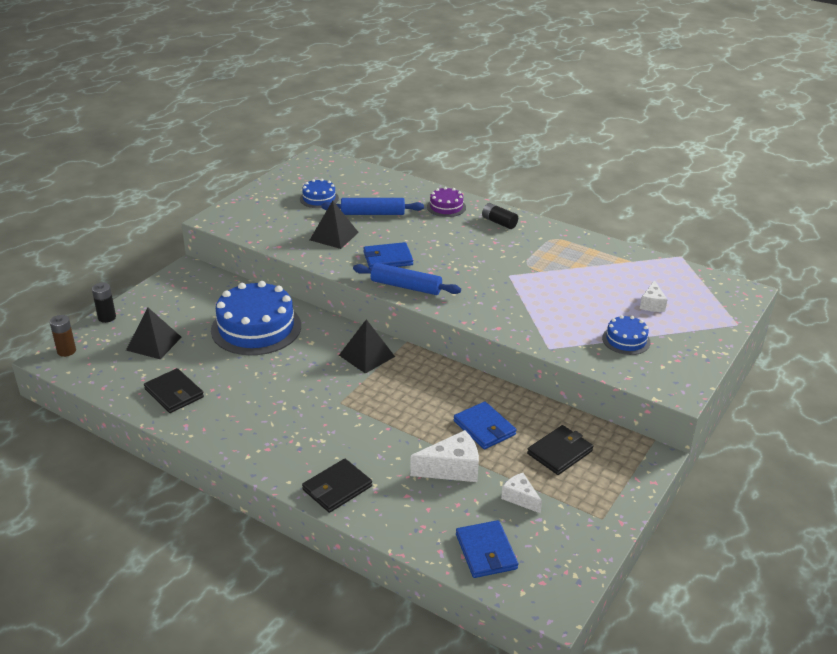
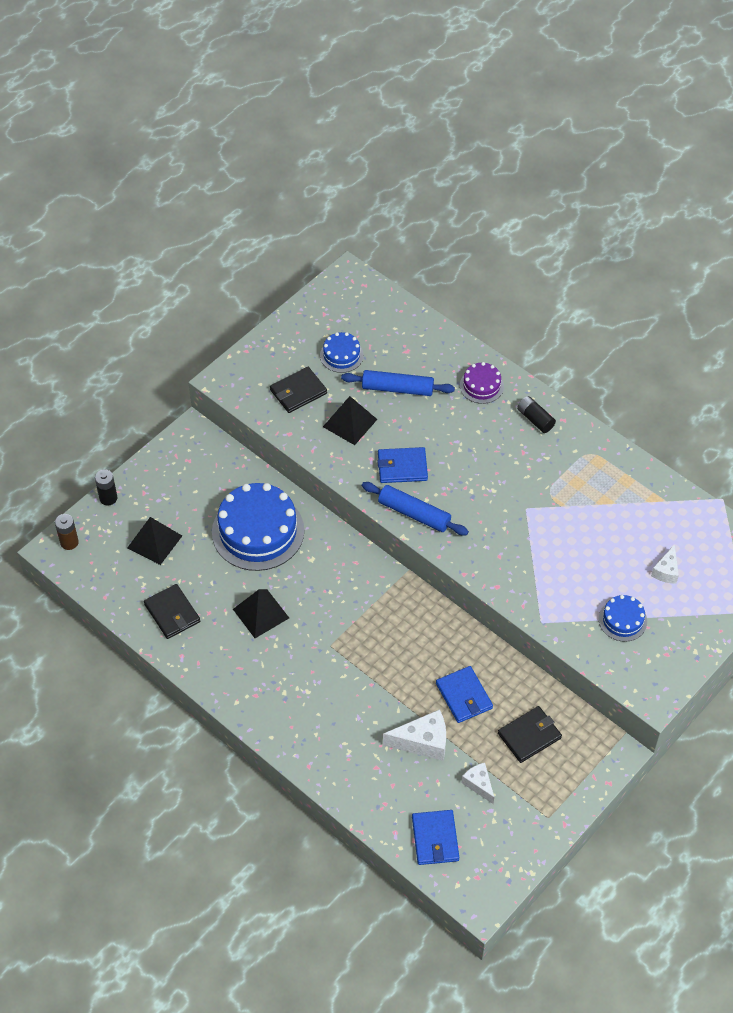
camera: 10 degrees right, 20 degrees up
(337, 488) = (314, 750): black wallet -> black wallet (298, 392)
(366, 356) = (365, 585): black pyramid -> black pyramid (261, 613)

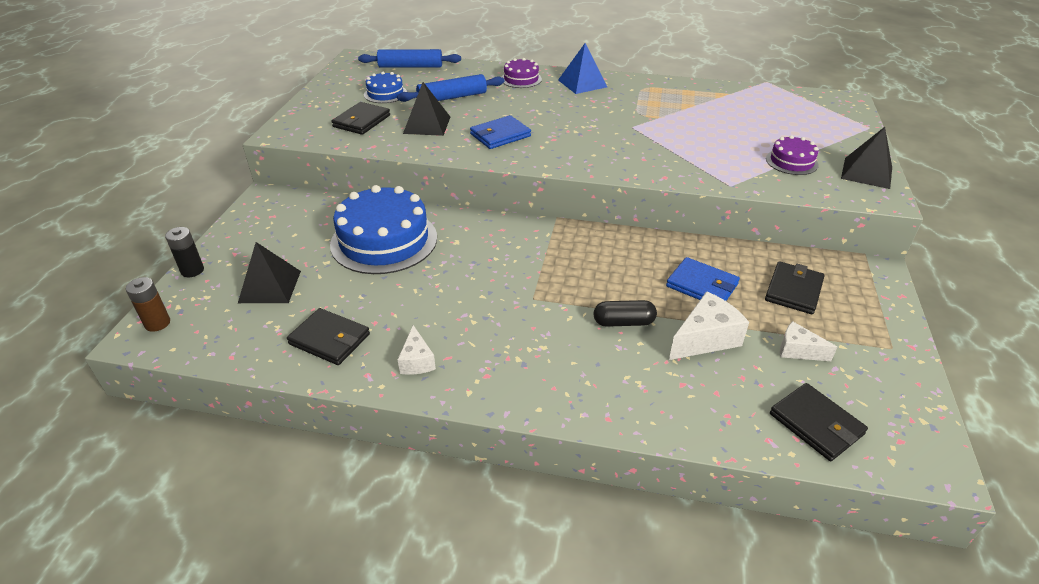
camera: 30 degrees left, 15 degrees down
(261, 613) = (436, 301): black pyramid -> black pyramid (867, 173)
(378, 699) = (623, 322): none -> black capsule
(414, 514) = (540, 157): blue rolling pin -> blue rolling pin (410, 66)
(435, 839) = (816, 424): blue wallet -> black wallet
(535, 419) = (582, 83): black battery -> blue pyramid
(622, 620) = (791, 162): blue cake -> purple cake
(666, 571) = (783, 125): white cheese -> white cheese (417, 361)

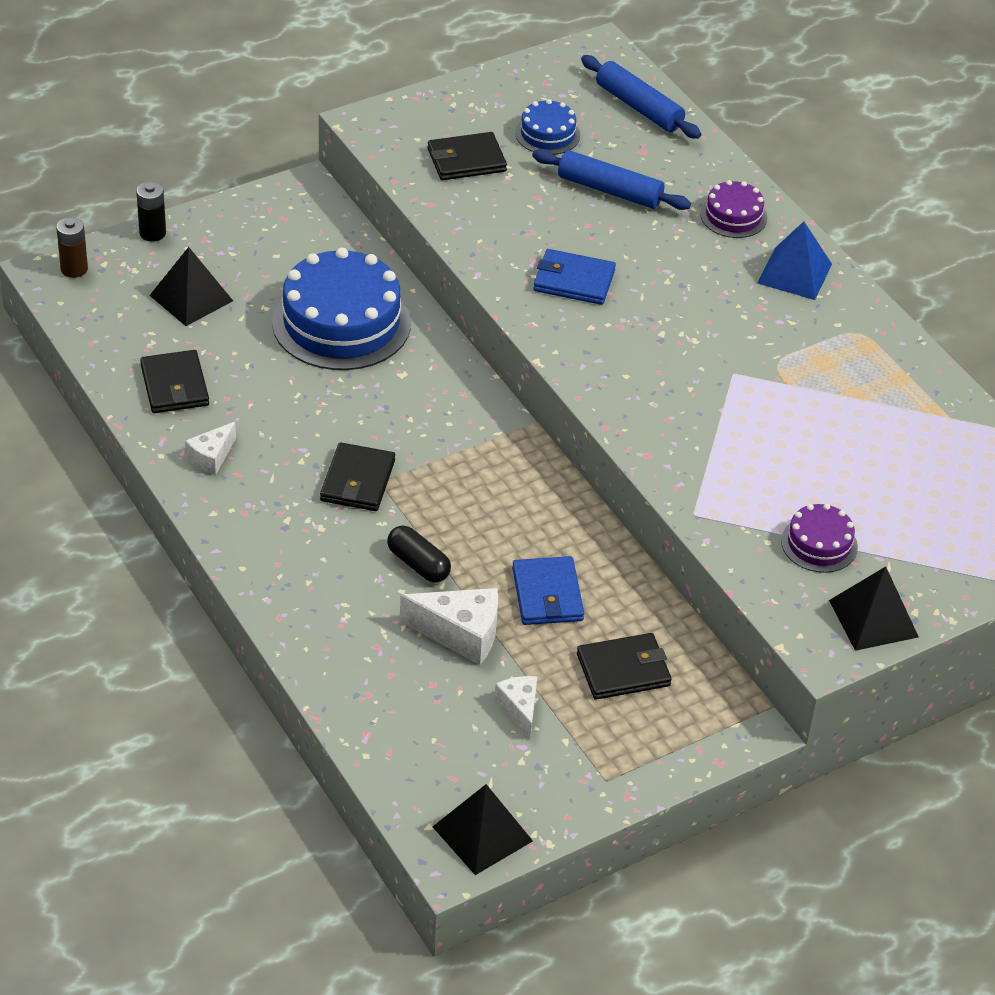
camera: 45 degrees right, 5 degrees up
(427, 125) = (522, 212): black pyramid -> black pyramid (482, 833)
(816, 424) = (422, 759): black wallet -> black wallet (357, 481)

